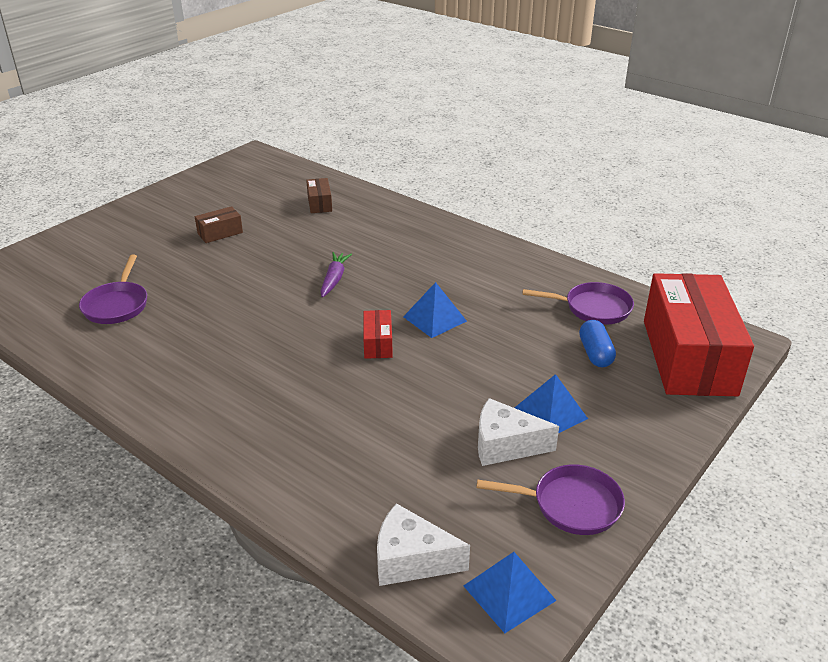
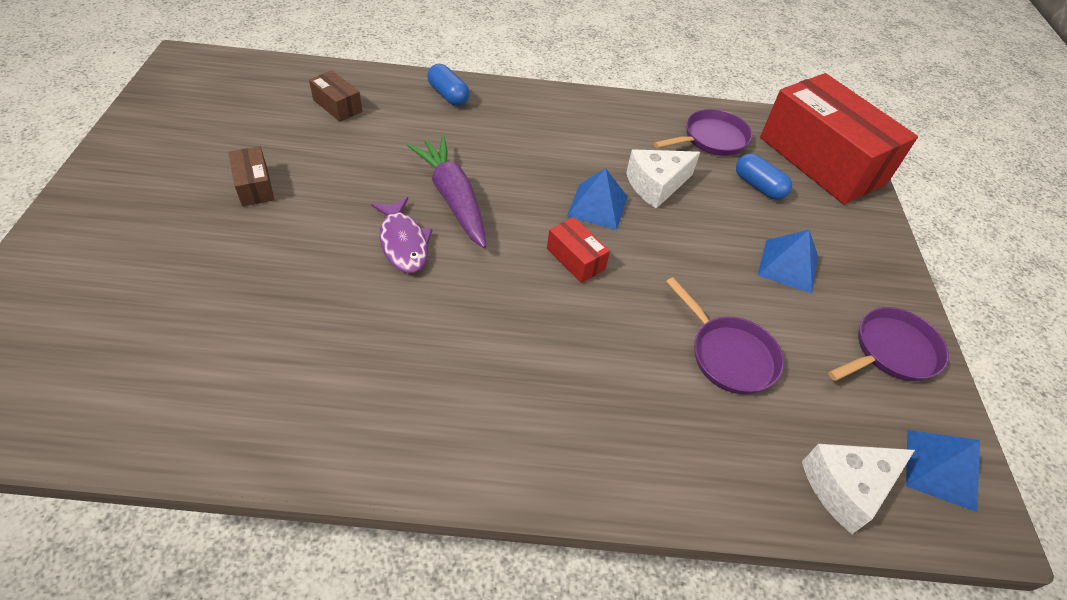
camera: 40 degrees left, 15 degrees up
(117, 305) = (221, 344): purple pan -> purple pan (729, 355)
(220, 233) = (254, 186): brown box -> brown box turned 45 degrees counterclockwise
(273, 292) = (403, 242): none -> purple fish
(334, 279) = (453, 198): purple carrot -> purple carrot, size x1.64
(404, 218) = (448, 95): none -> blue capsule
(505, 445) = (790, 318): white cheese -> white cheese (656, 185)

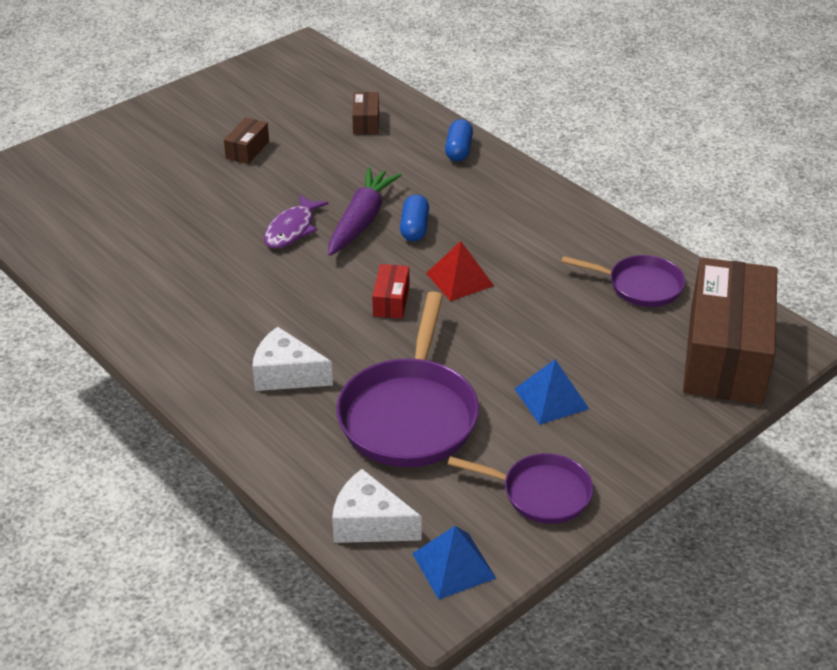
camera: 50 degrees right, 10 degrees down
(597, 206) = (459, 279): blue pyramid -> red pyramid
(656, 185) = (531, 291): white cheese -> white cheese (286, 374)
(729, 355) = (409, 414): purple pan -> purple pan, size x1.70
(758, 186) = (623, 339): blue capsule -> blue capsule (414, 228)
(822, 160) = (726, 354): red box -> brown box

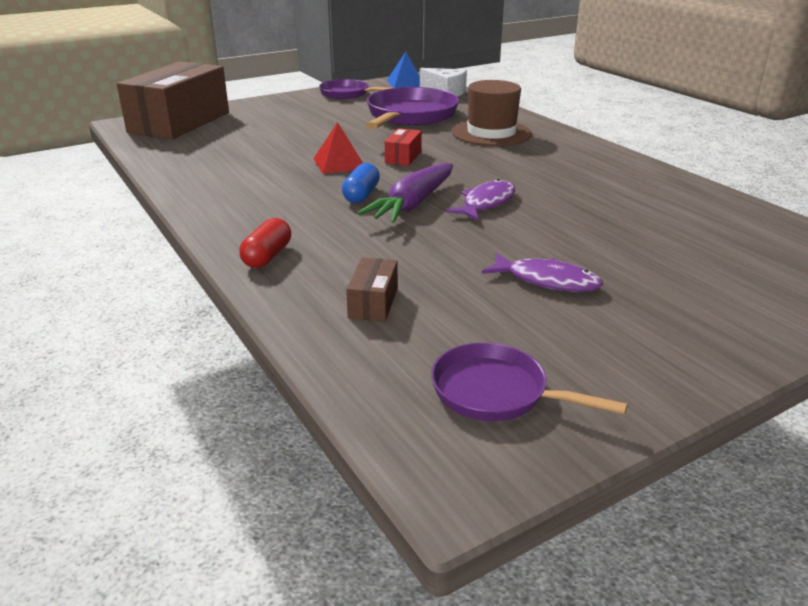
camera: 170 degrees left, 10 degrees down
(247, 150) = (547, 281): brown box -> purple fish
(286, 374) = (491, 133): white cheese -> brown hat
(459, 150) = (267, 256): blue capsule -> red capsule
(551, 398) = (314, 116): blue pyramid -> none
(640, 286) = (195, 151): purple pan -> purple pan (496, 392)

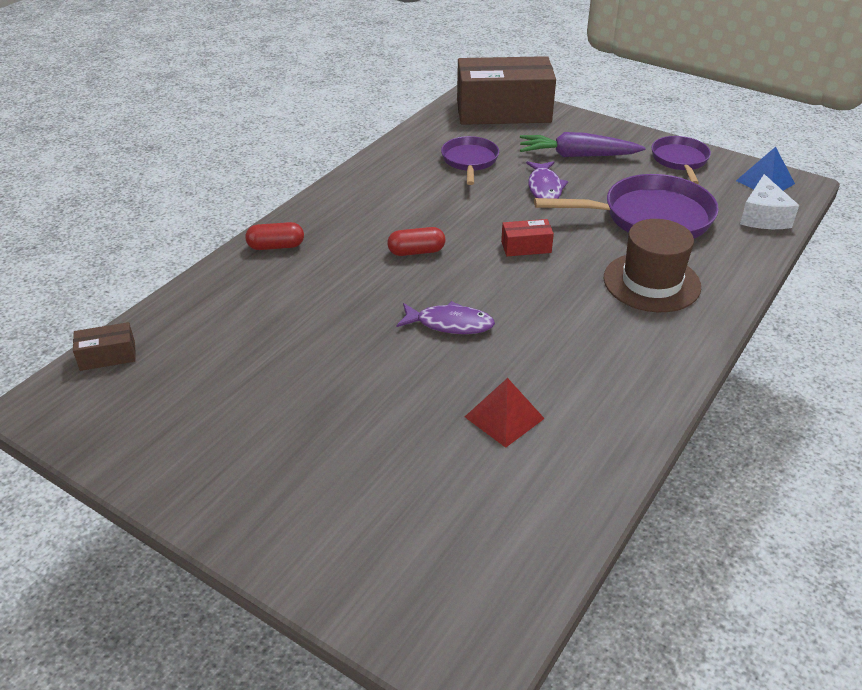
camera: 65 degrees right, 10 degrees up
(339, 163) = (478, 218): red pyramid -> red pyramid (504, 417)
(361, 195) = (416, 251): blue capsule -> red capsule
(373, 302) = (231, 314): brown box -> brown box (108, 356)
(413, 204) = (417, 283): purple carrot -> purple carrot (577, 156)
(496, 392) = (134, 400): purple pan -> purple pan (469, 161)
(547, 281) = (309, 393): purple fish -> purple fish (544, 187)

